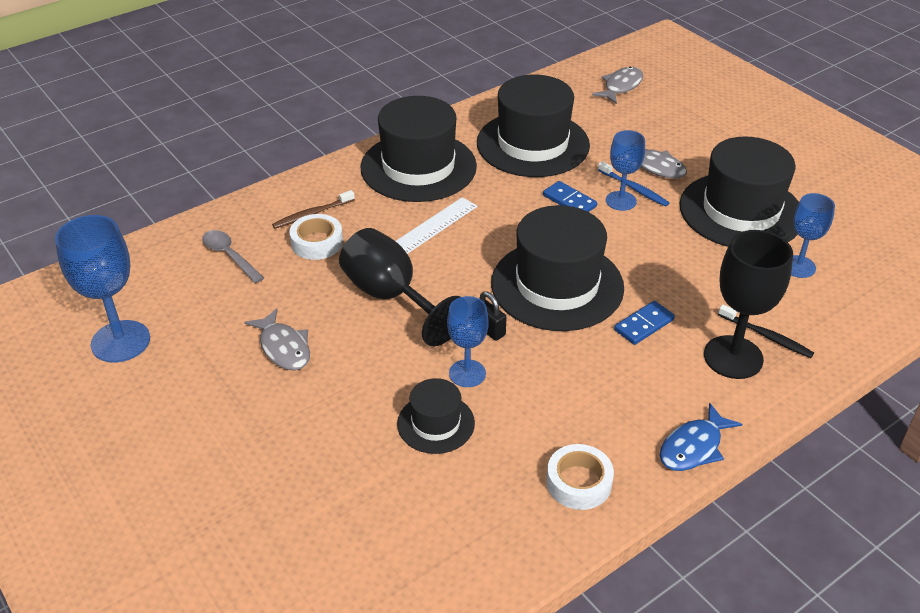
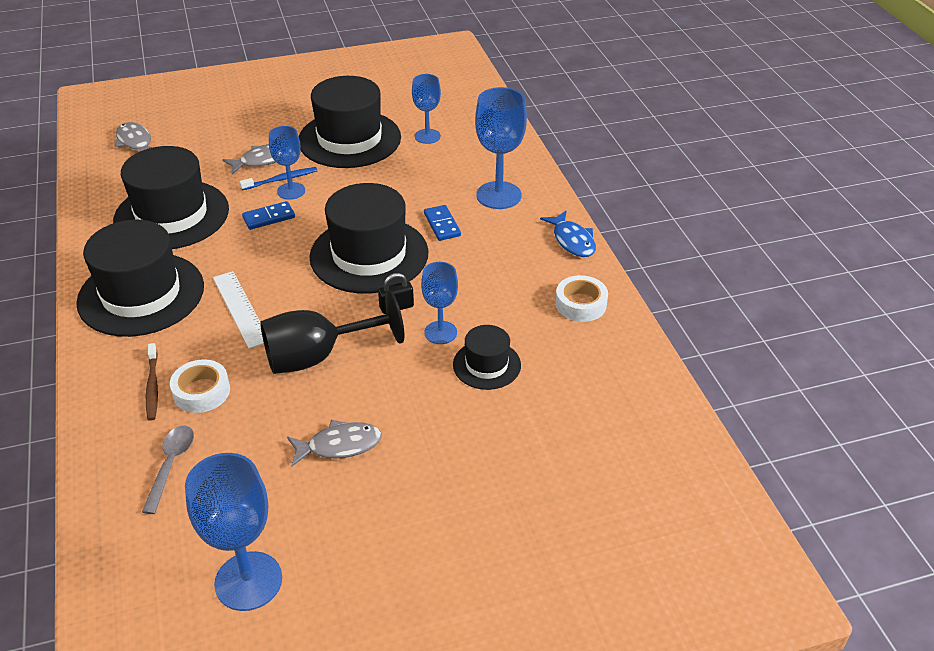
camera: 70 degrees left, 0 degrees up
(229, 256) = (171, 465): grey spoon -> grey spoon turned 120 degrees clockwise
(733, 357) = (498, 195): black goblet -> blue goblet
(767, 336) = (487, 174): black toothbrush -> none

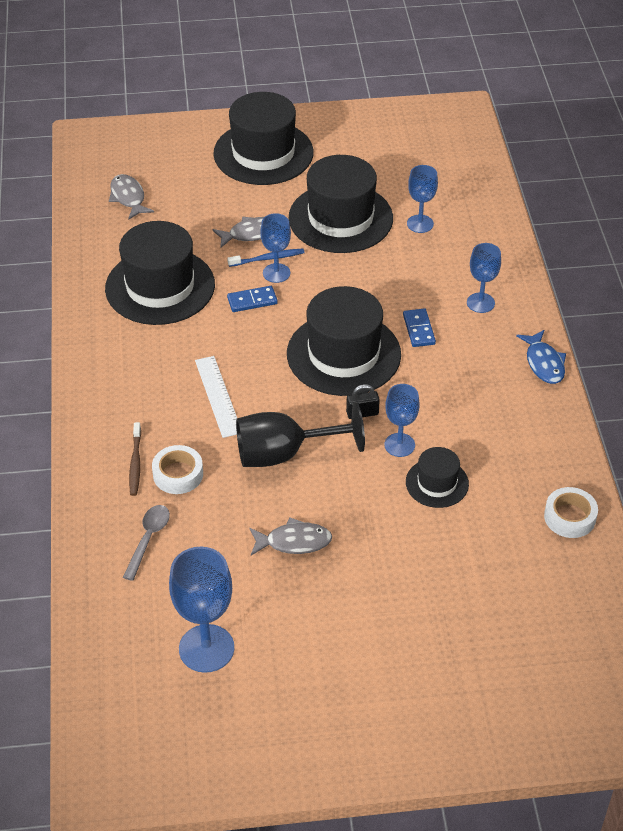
camera: 10 degrees right, 5 degrees up
(141, 294) = (128, 369): black hat -> black hat (263, 153)
(498, 195) = (480, 303): blue goblet -> blue goblet, size x0.62
(580, 304) = (537, 433): white tape -> white tape (569, 517)

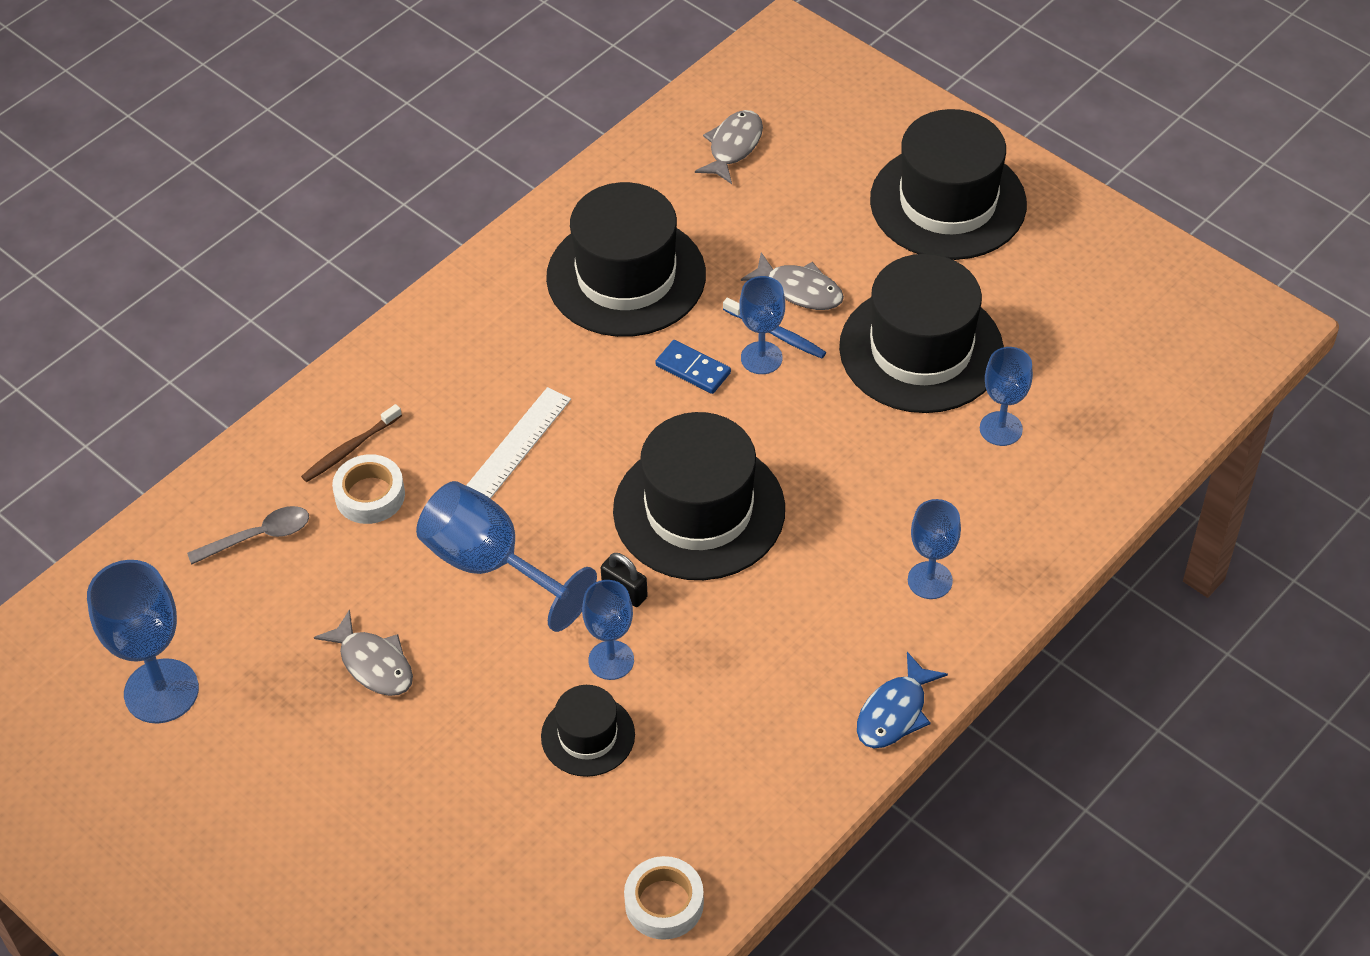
camera: 50 degrees right, 5 degrees up
(284, 454) = (490, 564): black goblet -> blue goblet
(419, 329) = (816, 552): blue domino -> none

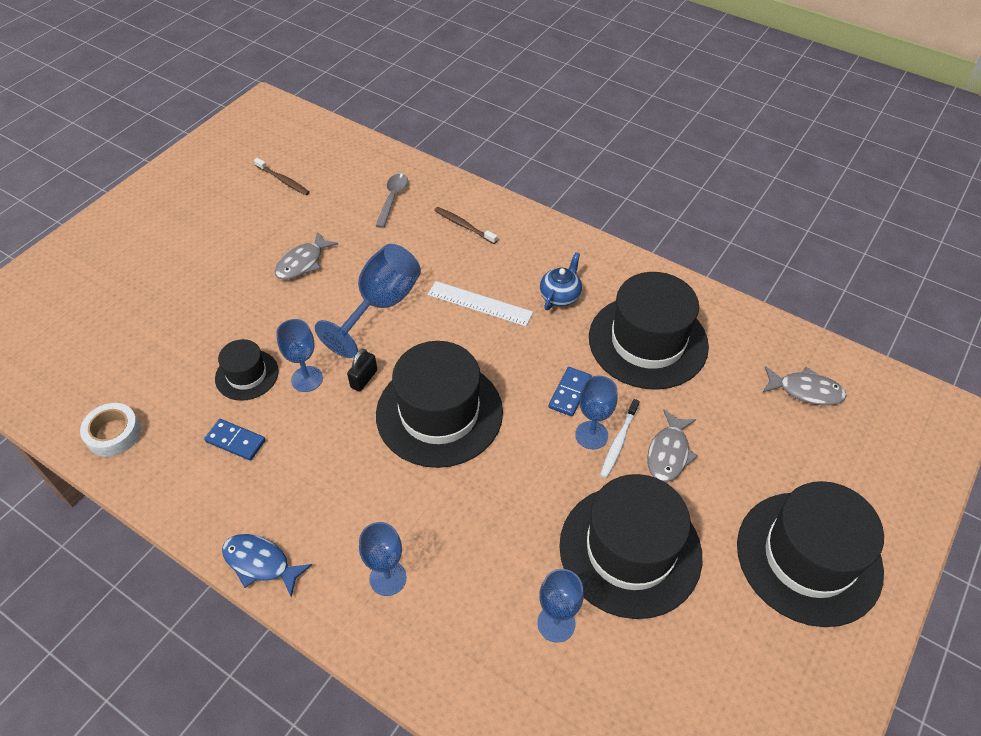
camera: 80 degrees right, 0 degrees up
(161, 691) = (283, 180): blue goblet -> brown toothbrush
(259, 536) = (392, 199): grey spoon -> grey spoon turned 135 degrees counterclockwise
(370, 495) = (429, 240): white tape -> none
(524, 354) = (560, 296): none -> blue teapot
(704, 746) = (235, 441): none -> blue domino
(776, 334) = (618, 442): blue toothbrush -> white toothbrush

